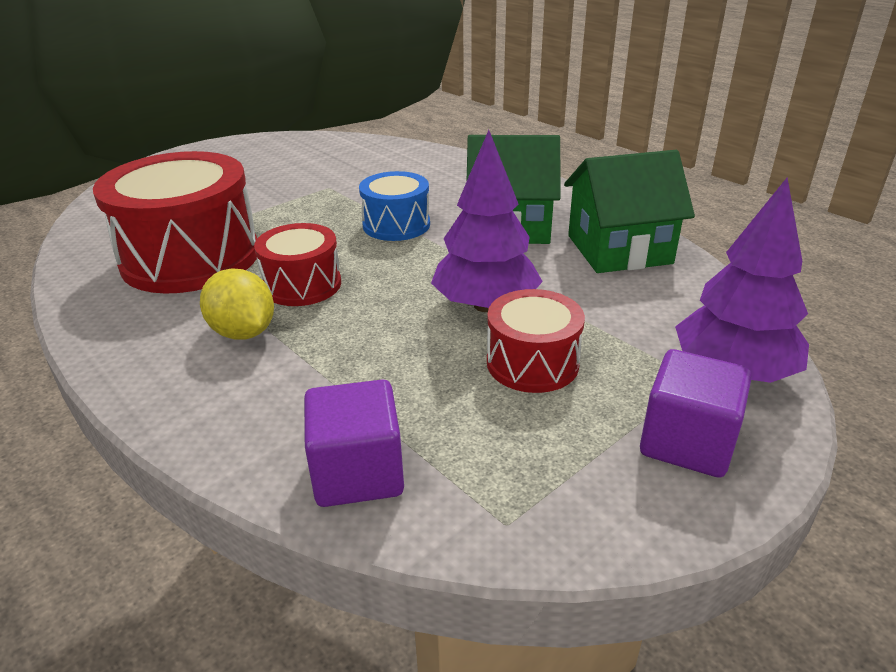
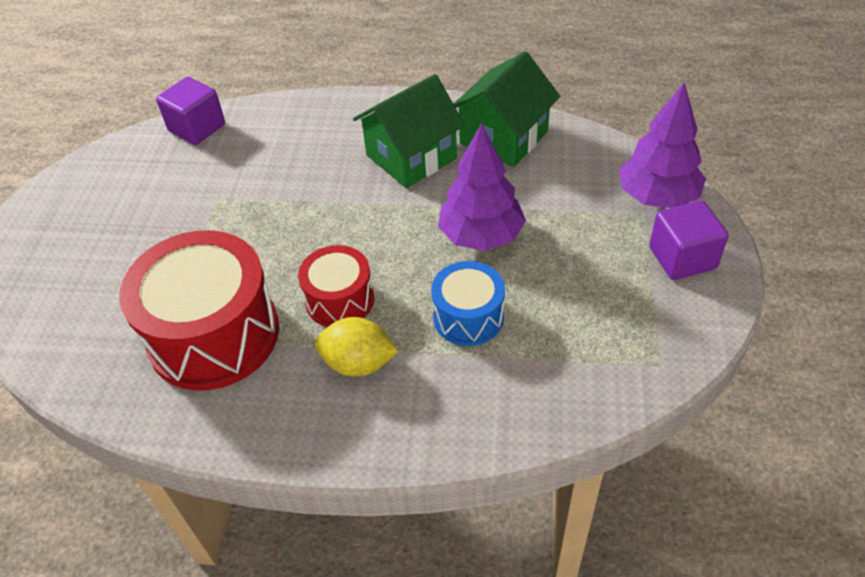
camera: 40 degrees left, 15 degrees up
(358, 473) = (560, 395): purple cube -> purple cube (197, 128)
(396, 225) = (329, 204): blue drum -> blue drum (468, 317)
(532, 363) = (558, 260): red drum -> none

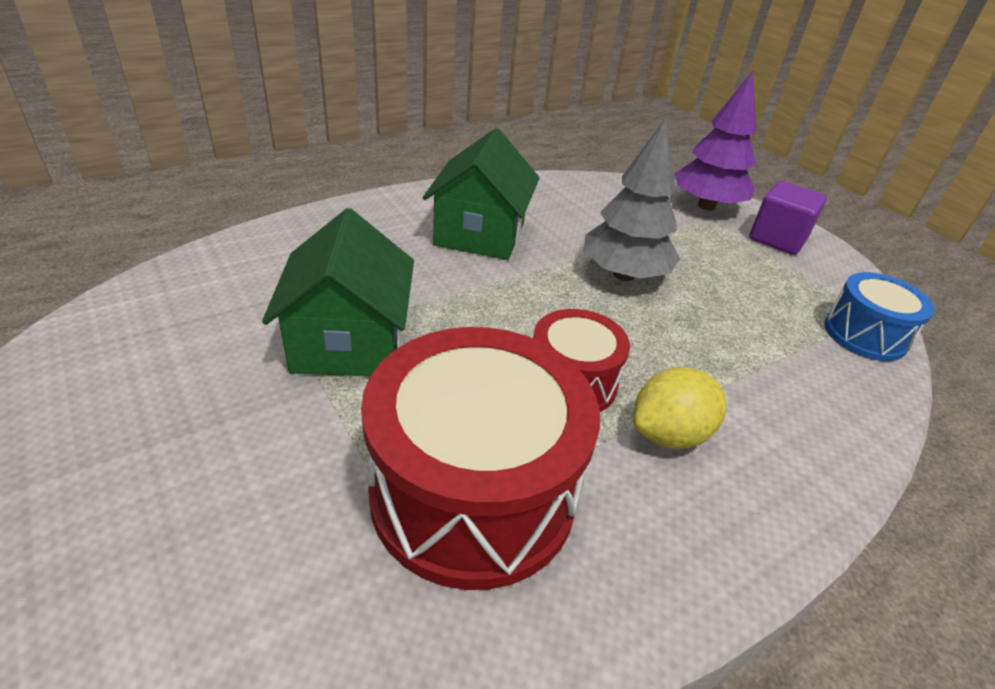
camera: 45 degrees left, 10 degrees down
(197, 128) = (184, 277): purple cube -> none
(468, 317) = (703, 343): blue drum -> blue drum (864, 335)
(481, 236) = (624, 275): purple tree -> grey tree
(504, 137) = (542, 198): green house -> green house (349, 342)

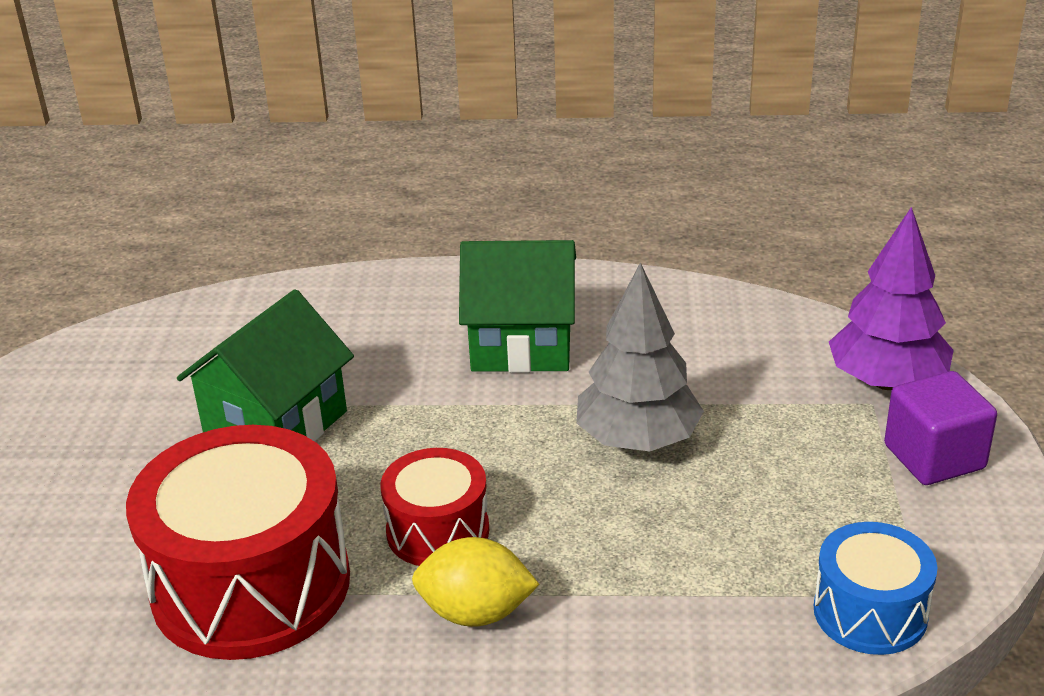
camera: 40 degrees right, 5 degrees down
(480, 234) = (522, 343): green house -> green house turned 45 degrees clockwise

